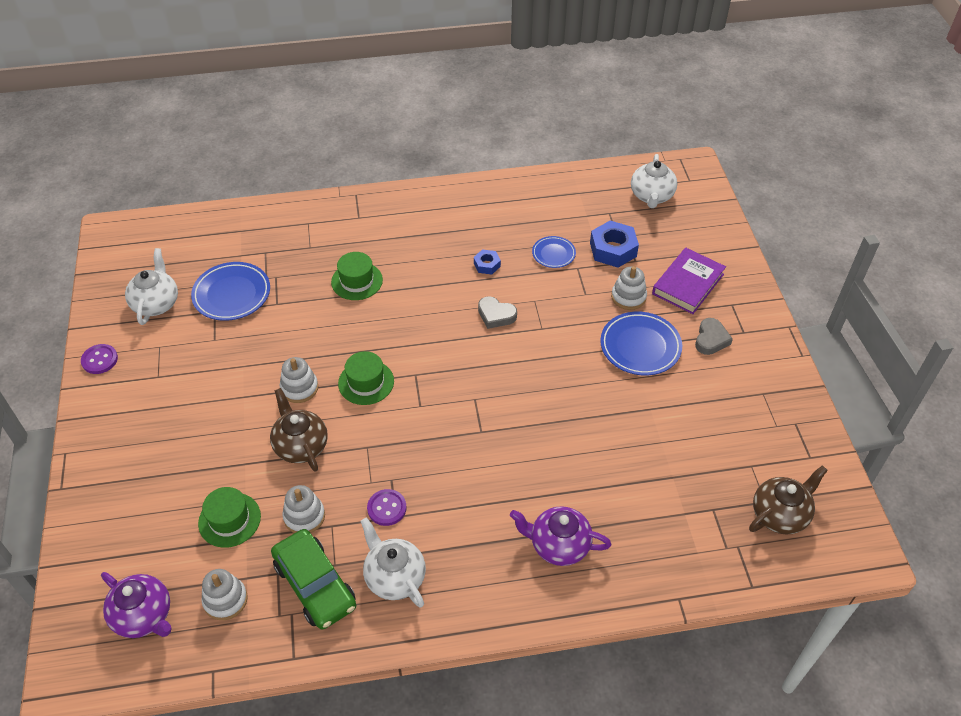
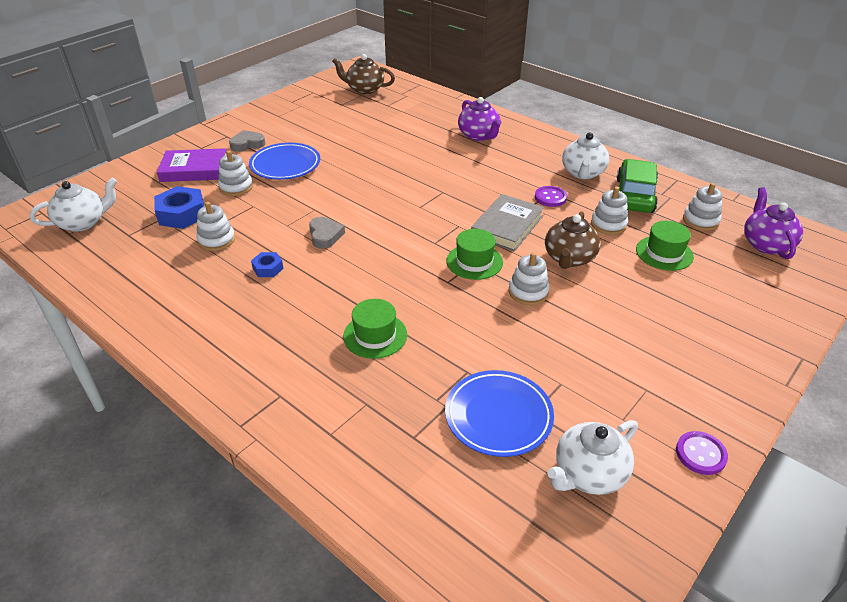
camera: 130 degrees left, 10 degrees down
(383, 438) = (507, 226): none -> grey book
(553, 254) = (216, 240): blue plate -> white stacking toy

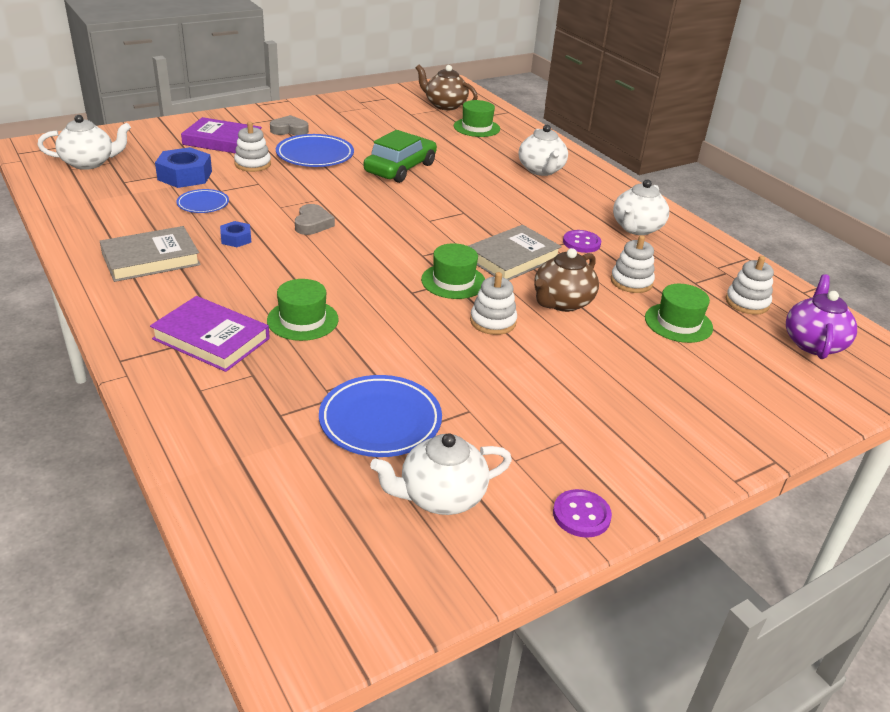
camera: 15 degrees right, 5 degrees down
(204, 310) = (151, 259): none -> grey book
(216, 240) = (203, 204): white stacking toy -> blue plate
(308, 378) = (211, 339): none -> purple book
(403, 106) = (476, 127): none -> green hat
(479, 135) = (541, 170): purple teapot -> white teapot
(634, 195) = (683, 262): green car -> green car (400, 168)

